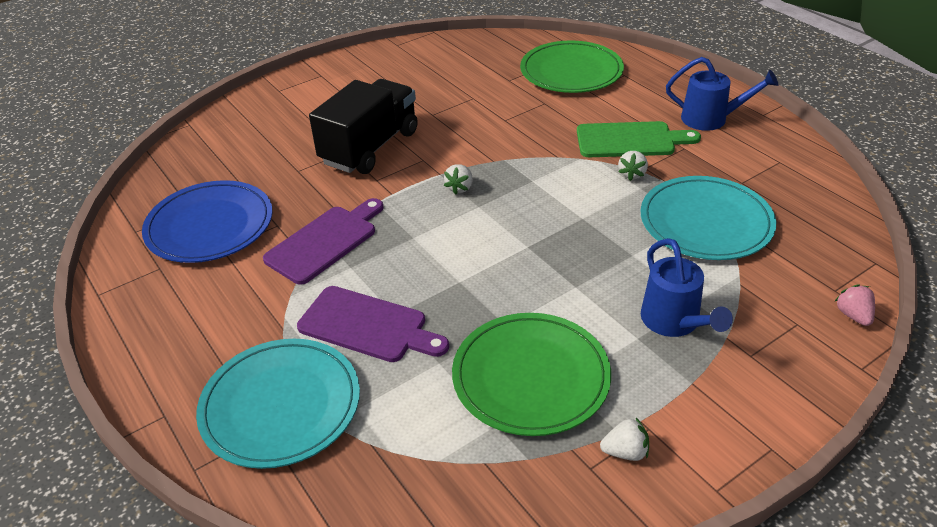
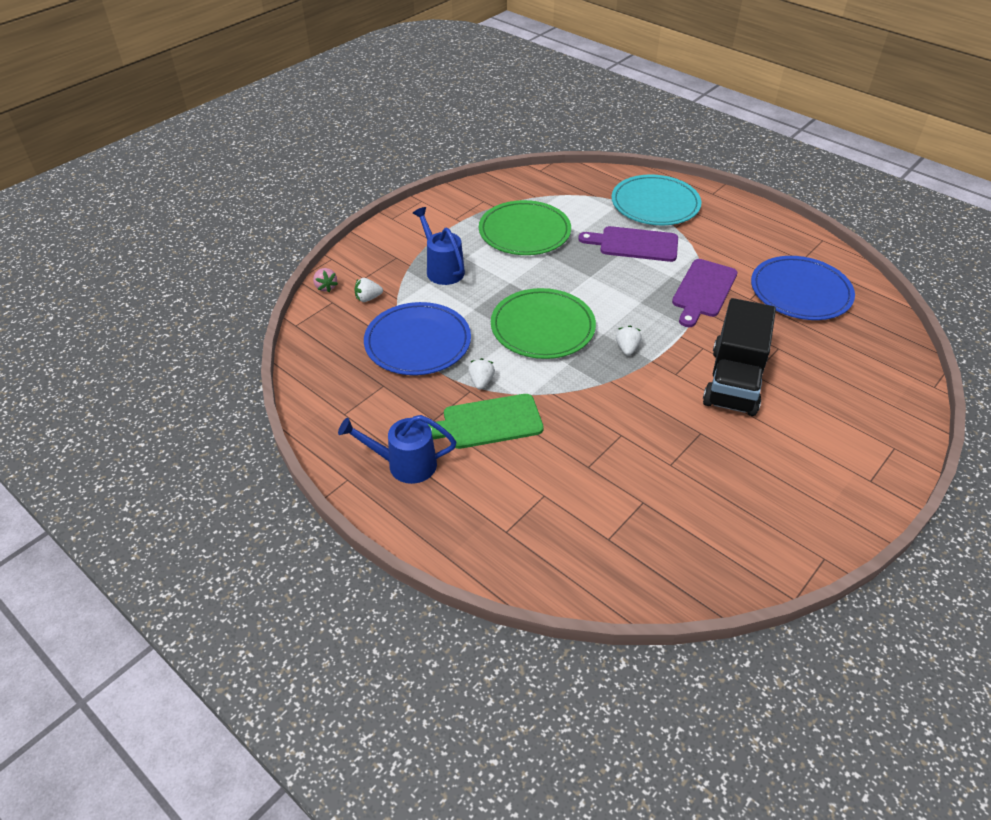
camera: 165 degrees right, 5 degrees up
(571, 71) = (573, 529): green plate -> green plate (542, 327)
(625, 452) = (467, 208): white strawberry -> white strawberry (368, 298)
(706, 222) = (418, 342): turquoise plate -> blue plate

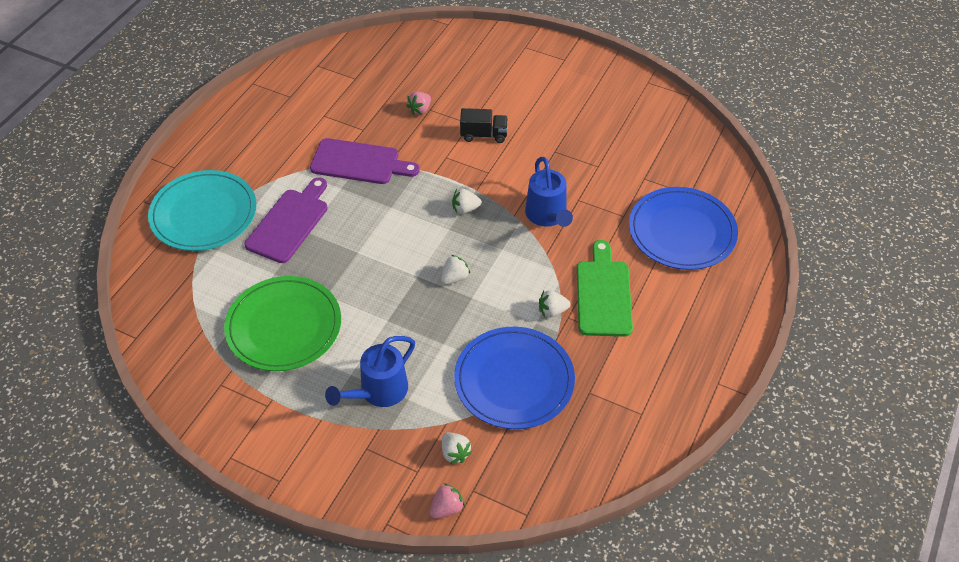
camera: 105 degrees left, 5 degrees up
(404, 464) = (681, 344): blue watering can -> blue watering can (548, 216)
(487, 422) = (603, 294): green cutting board -> green cutting board turned 150 degrees counterclockwise
(542, 327) = (454, 278): green plate -> white strawberry
(634, 244) = (289, 223): purple cutting board -> purple cutting board turned 150 degrees counterclockwise
(734, 381) = (484, 135): black truck -> black truck, size x0.49
(777, 341) = (420, 110): none -> pink strawberry
(800, 292) = (343, 97): blue plate -> blue plate (682, 231)

